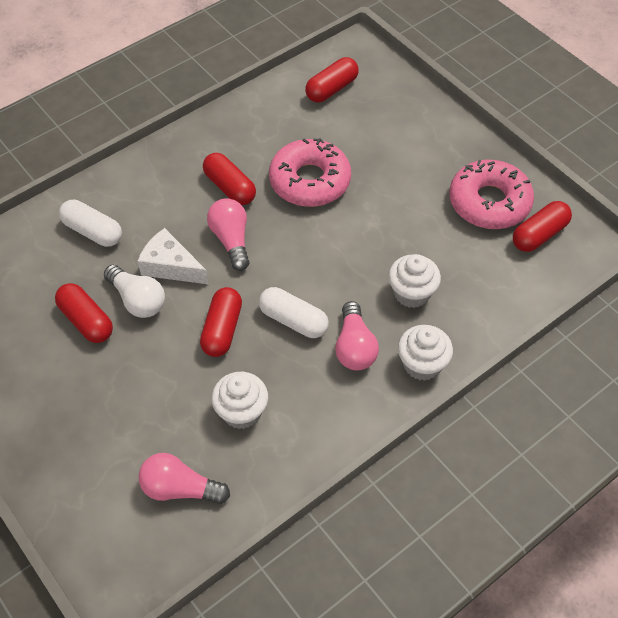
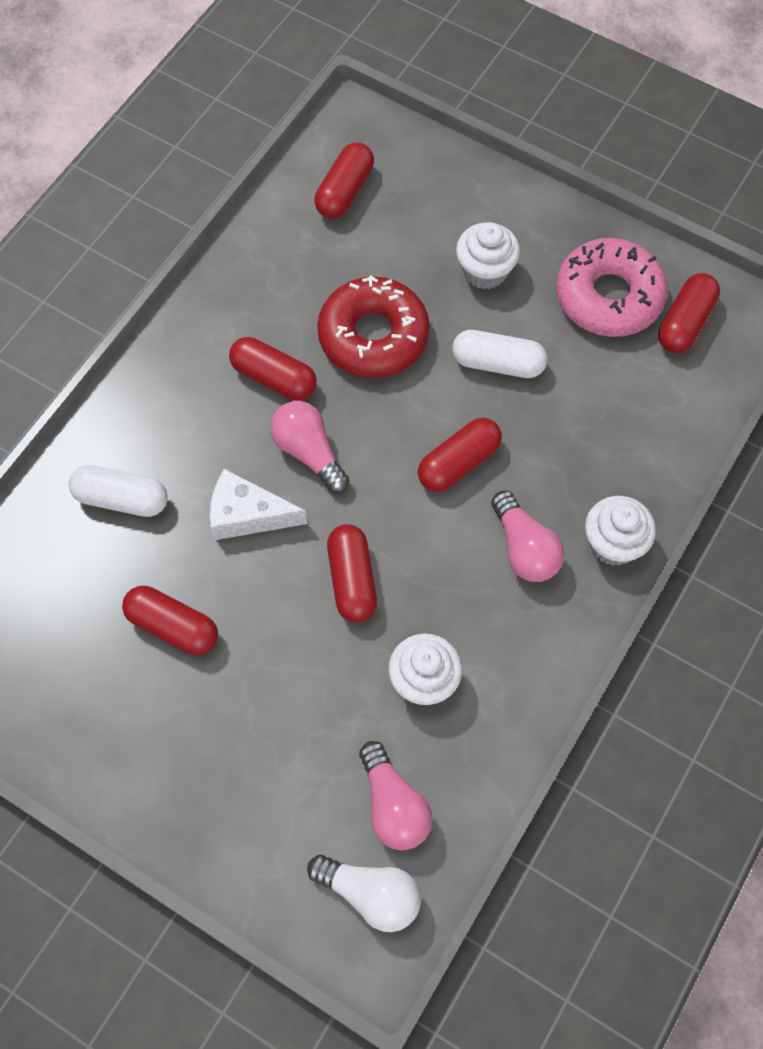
camera: 20 degrees left, 10 degrees up
(137, 300) = (226, 576): white light bulb -> white light bulb (370, 894)
(180, 489) = (393, 806): pink light bulb -> pink light bulb turned 105 degrees counterclockwise
(293, 320) = (435, 537): white capsule -> white capsule (498, 363)
(310, 181) = (373, 336): pink donut -> red donut
(332, 277) = (458, 463): none -> red capsule
(411, 293) = (563, 453): white cupcake -> white cupcake (485, 271)

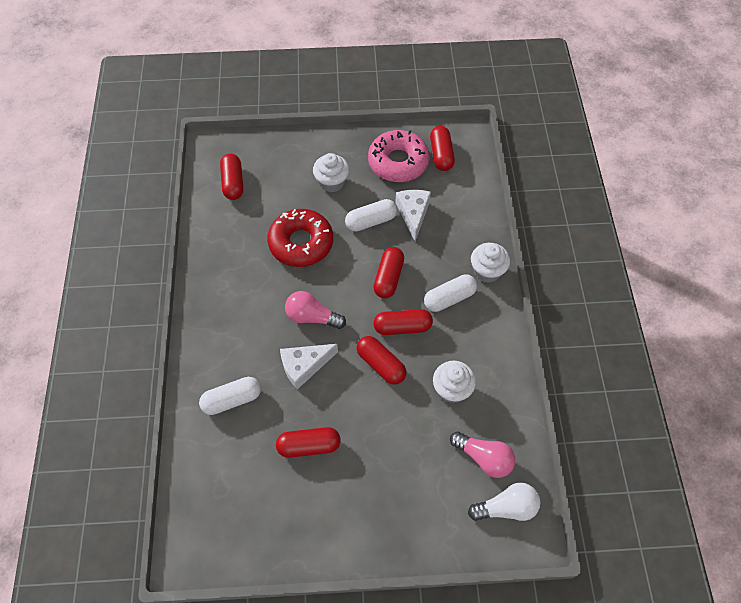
camera: 35 degrees left, 5 degrees down
(274, 378) = (266, 292): red capsule -> red capsule (402, 327)
(524, 548) = (449, 298): pink light bulb -> white capsule
(568, 390) = (413, 214): none -> white cheese

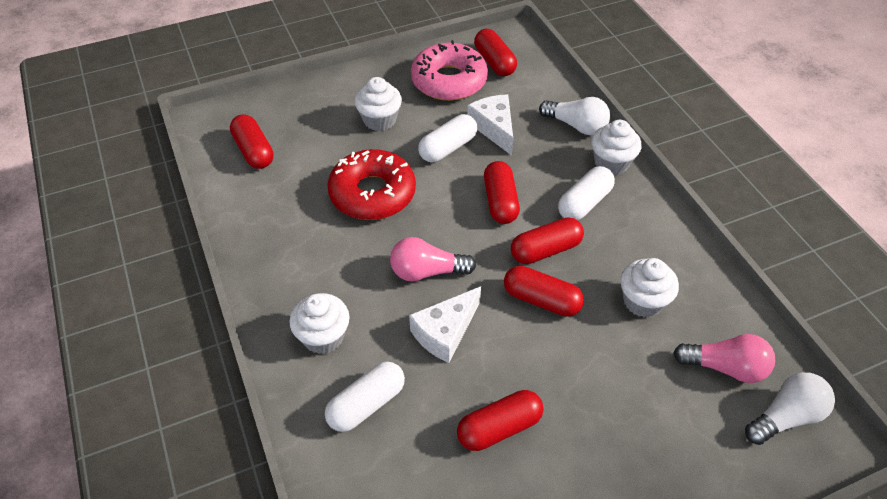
camera: 20 degrees left, 10 degrees down
(224, 343) = (323, 337): none -> white cupcake
(476, 230) = (576, 126): none -> white light bulb

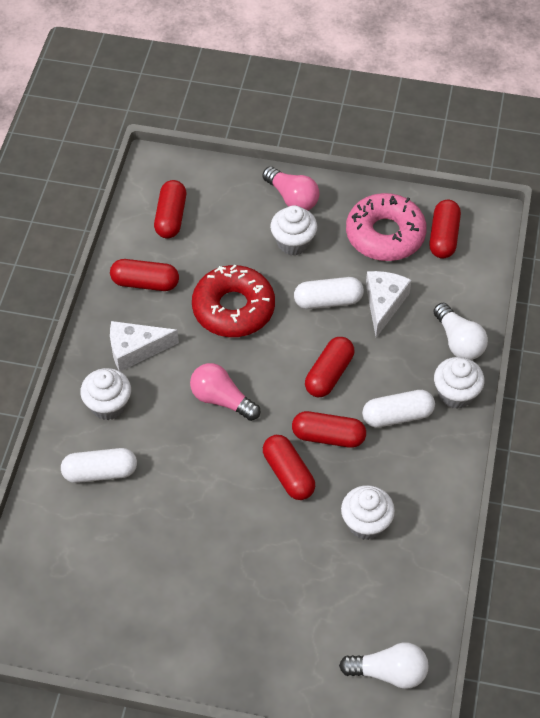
camera: 35 degrees right, 5 degrees up
(445, 332) = (196, 454): white cheese -> white cheese (135, 349)
(499, 428) = (175, 545): red capsule -> red capsule (145, 283)
(725, 367) = (380, 610): pink light bulb -> pink light bulb (292, 198)

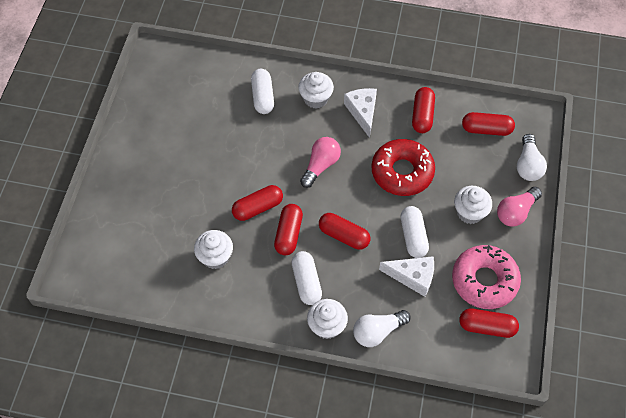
camera: 90 degrees right, 5 degrees up
(389, 672) = (101, 267): white light bulb -> white light bulb (528, 165)

